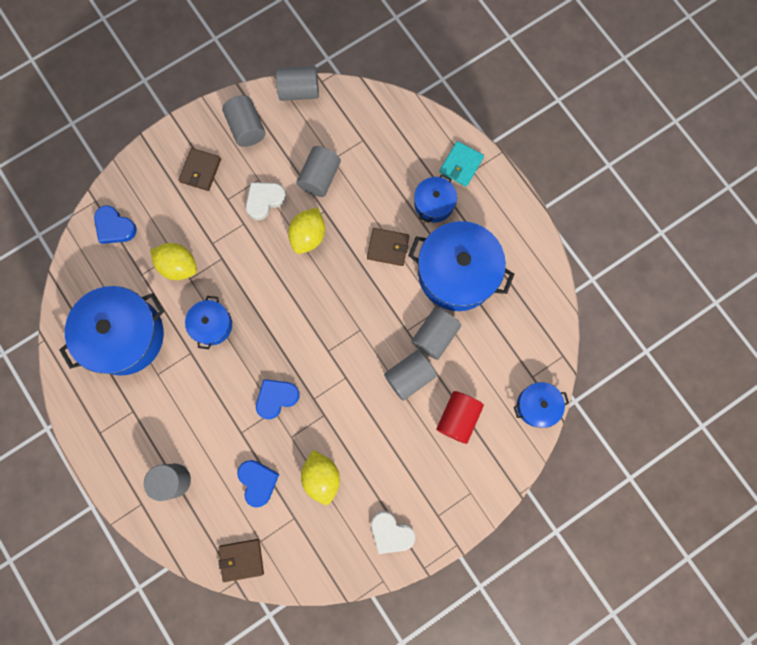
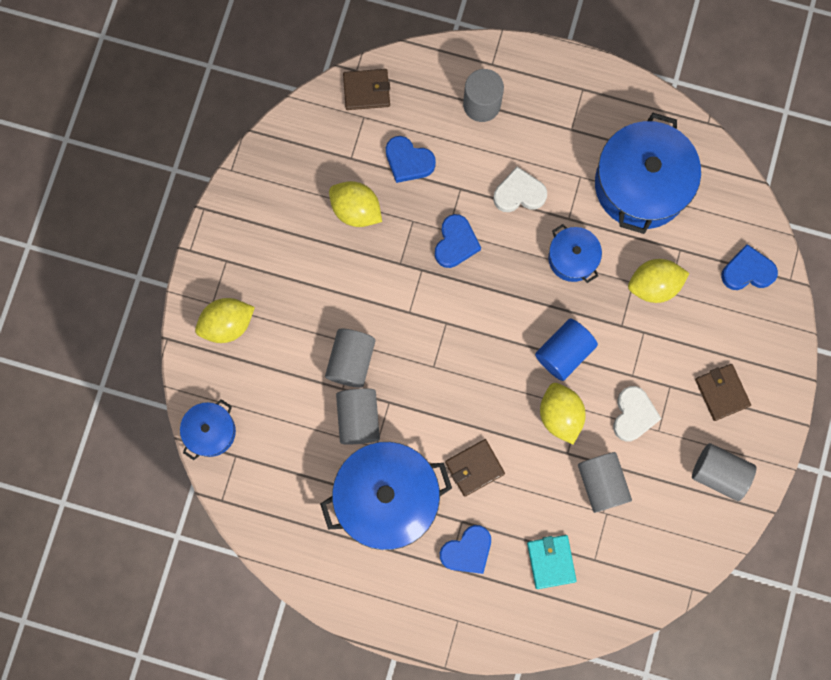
camera: 140 degrees right, 0 degrees up
(241, 559) = (366, 90): brown wallet -> brown wallet turned 45 degrees clockwise
(272, 271) = (564, 353): none -> blue cylinder
(299, 91) = (704, 558): grey cylinder -> none
(391, 533) = (256, 213): white heart -> white heart (519, 193)
(434, 204) = (467, 551): blue pot -> blue heart
(458, 418) = (276, 360): red cylinder -> none
(461, 165) = (474, 616): turquoise wallet -> turquoise wallet (551, 561)
(471, 469) = (227, 324): none -> yellow lemon

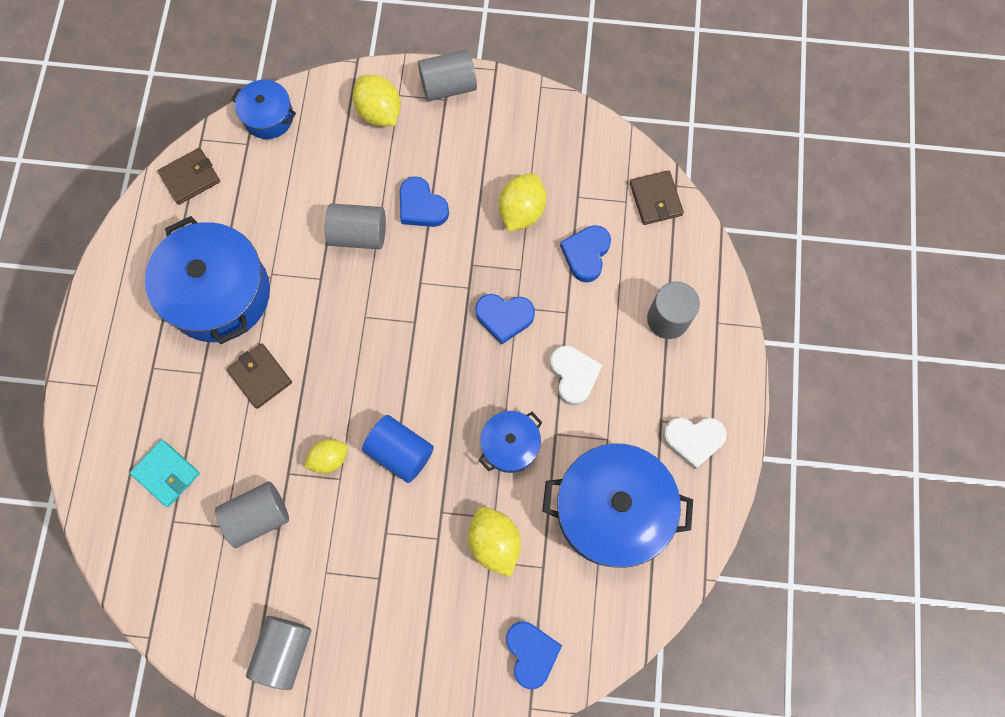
camera: 80 degrees right, 5 degrees down
(358, 419) = (299, 252): grey cylinder -> grey cylinder (448, 86)
(467, 551) = (170, 383): blue heart -> blue heart (421, 206)
(551, 561) = (166, 473): turquoise wallet -> turquoise wallet turned 60 degrees clockwise
(560, 415) = (329, 459): yellow lemon -> yellow lemon, size x0.66
(633, 415) = (340, 541): white heart -> white heart (693, 440)
(721, 392) = (380, 641): brown wallet -> brown wallet (190, 177)

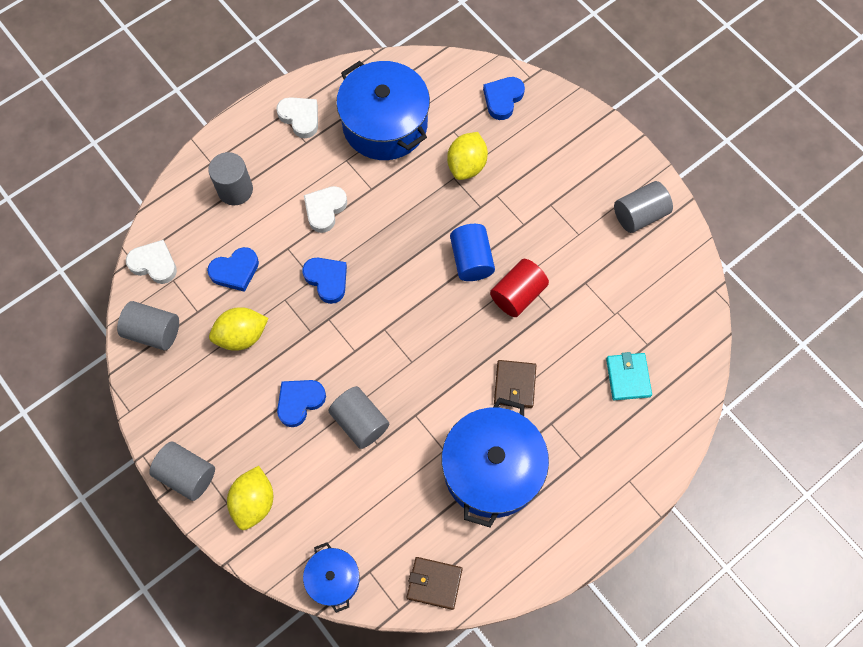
camera: 135 degrees left, 5 degrees down
(258, 516) = (591, 300): grey cylinder -> grey cylinder (153, 332)
(329, 459) = (517, 294): yellow lemon -> red cylinder
(421, 206) = (299, 402): blue heart -> blue heart turned 135 degrees counterclockwise
(510, 445) = (403, 206): blue pot -> none
(655, 199) = (154, 264): brown wallet -> white heart

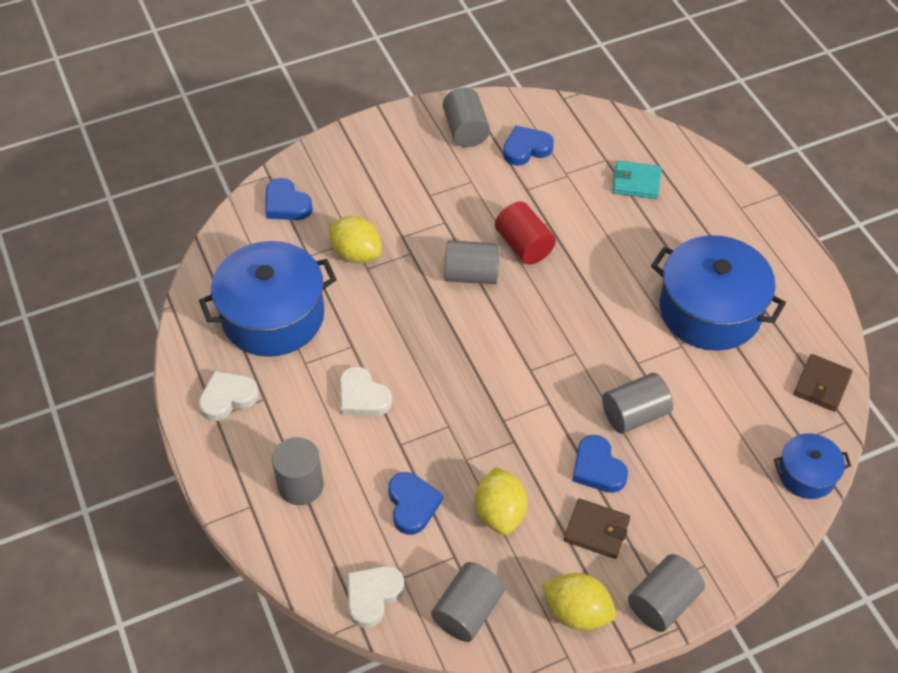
camera: 75 degrees left, 15 degrees down
(254, 502) = (708, 536): yellow lemon -> yellow lemon (577, 612)
(327, 280) = (454, 412): blue heart -> blue heart (526, 149)
(471, 260) = (471, 275): blue cylinder -> grey cylinder
(514, 385) = (623, 271): brown wallet -> brown wallet (596, 530)

